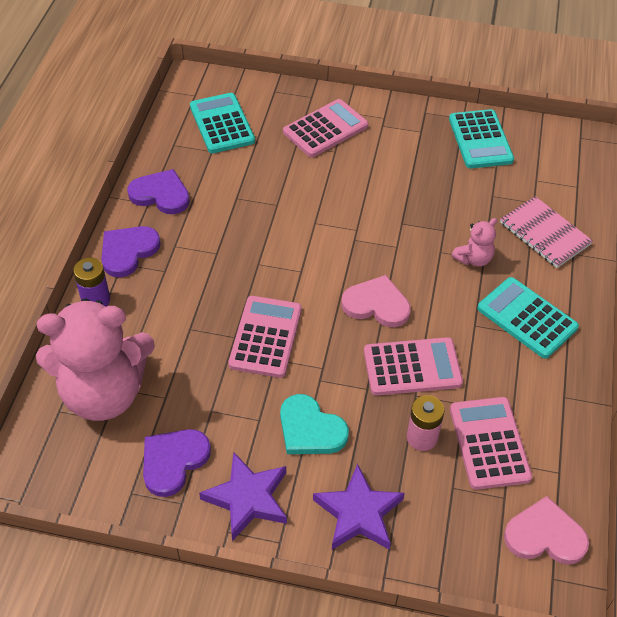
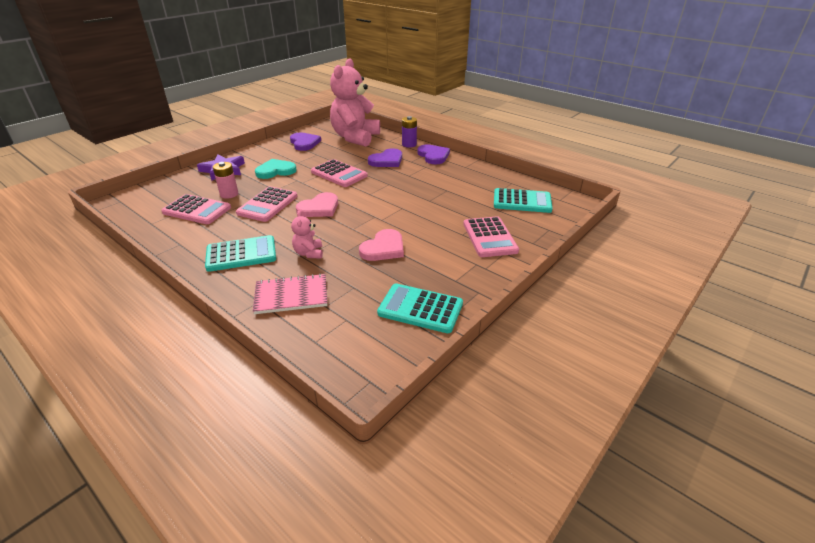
camera: 120 degrees right, 15 degrees down
(161, 194) = (469, 171): purple heart -> purple heart (387, 160)
(248, 498) = (266, 152): purple star -> none
(545, 535) = (136, 207): pink heart -> pink heart (383, 248)

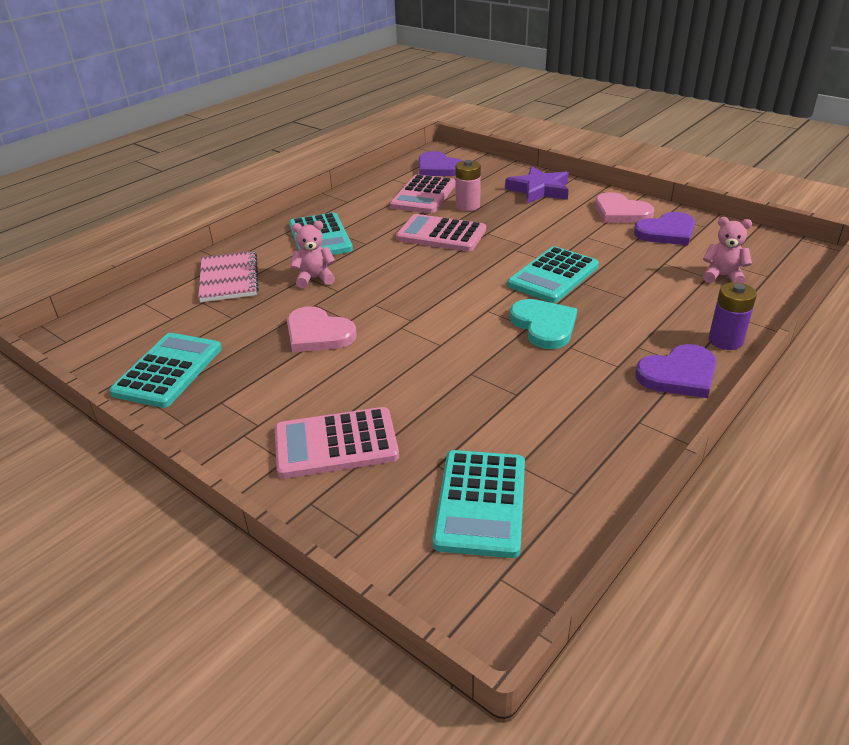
camera: 90 degrees right, 0 degrees up
(275, 171) = (548, 224): turquoise heart -> turquoise heart (544, 326)
(319, 208) = (435, 272): pink heart -> pink heart (620, 212)
(339, 174) = (553, 276): pink calculator -> turquoise calculator
(355, 138) = (722, 276): pink teddy bear -> pink teddy bear, size x0.42
(387, 160) = (628, 318): purple heart -> purple heart (438, 168)

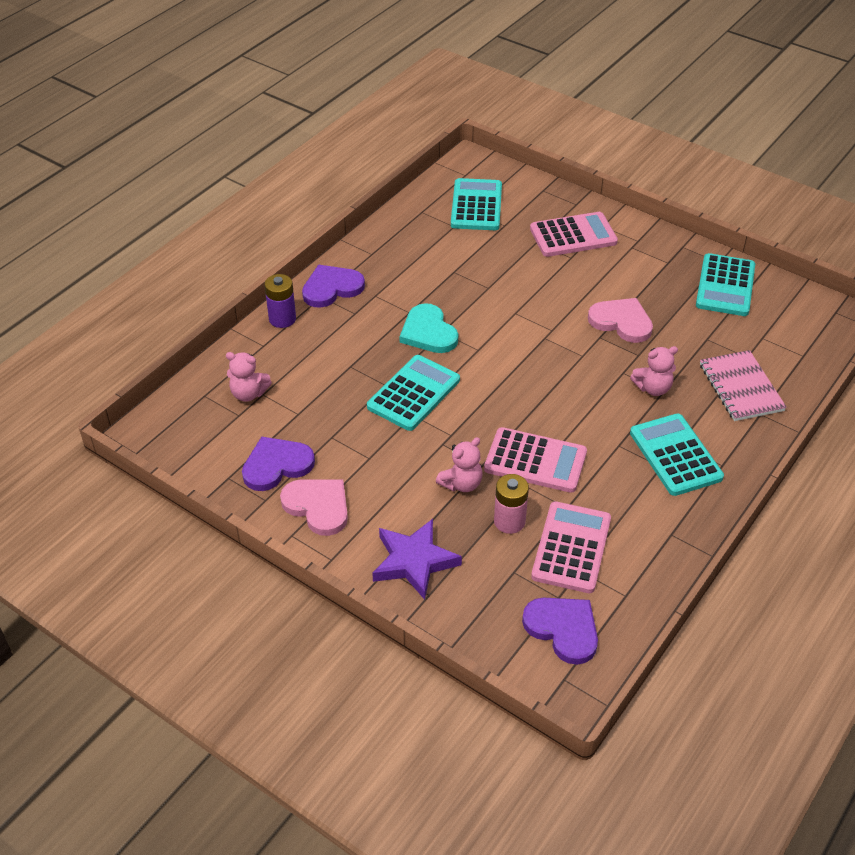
camera: 175 degrees right, 10 degrees up
(505, 223) = (461, 484): none -> pink teddy bear

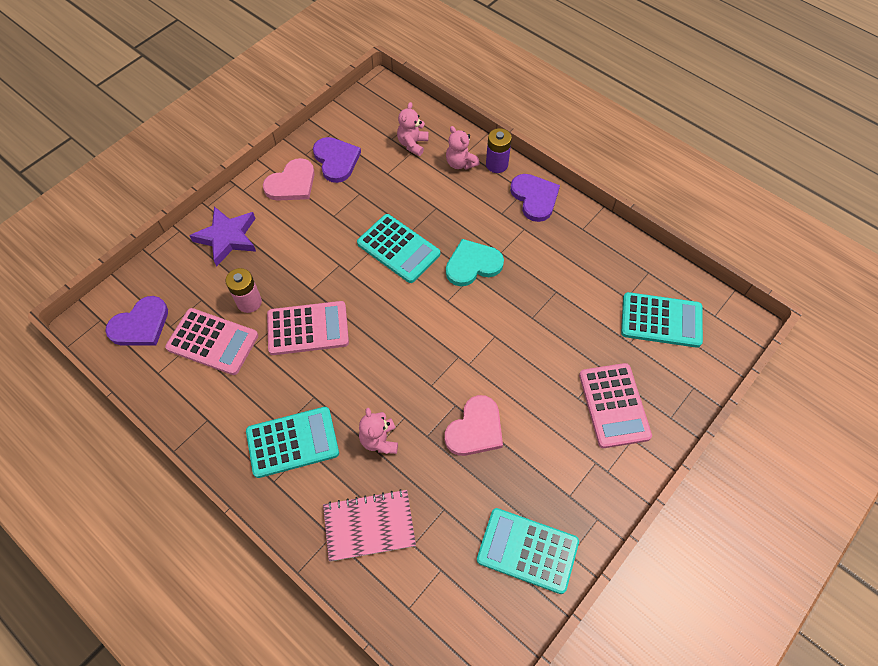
camera: 95 degrees right, 15 degrees up
(461, 484) = (294, 273): pink teddy bear -> pink teddy bear (460, 163)
(535, 461) = (308, 328): pink calculator -> pink calculator turned 120 degrees counterclockwise

